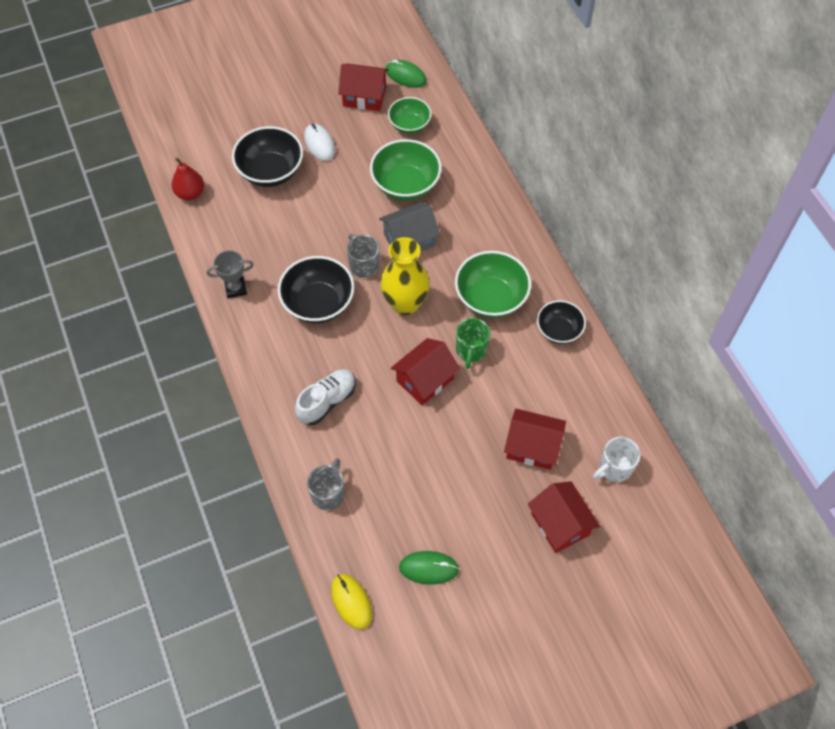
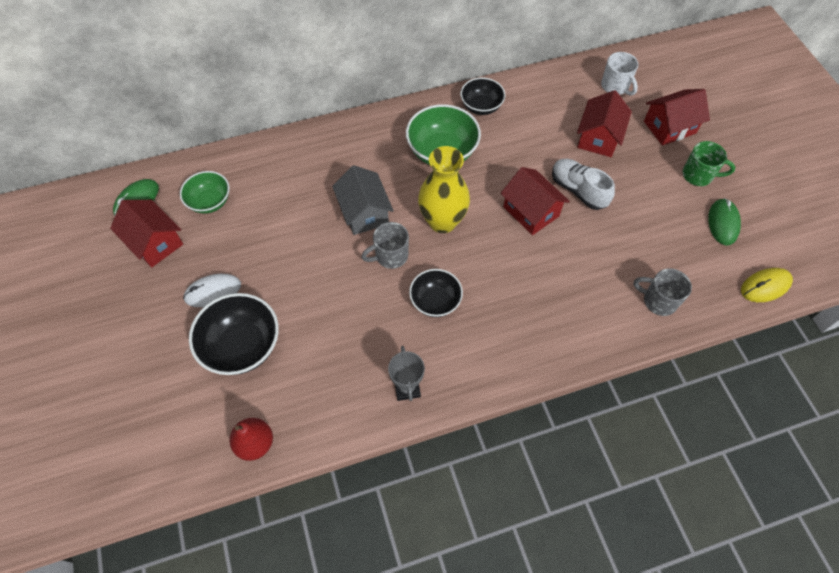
camera: 85 degrees left, 0 degrees up
(318, 303) = (435, 301): black bowl -> black bowl, size x0.64
(327, 401) = (555, 298): white shoe -> white shoe (578, 190)
(364, 96) = (155, 242): red house -> red house turned 60 degrees counterclockwise
(405, 185) = (291, 211): green bowl -> none
(471, 350) = (499, 172): green mug -> green mug (698, 175)

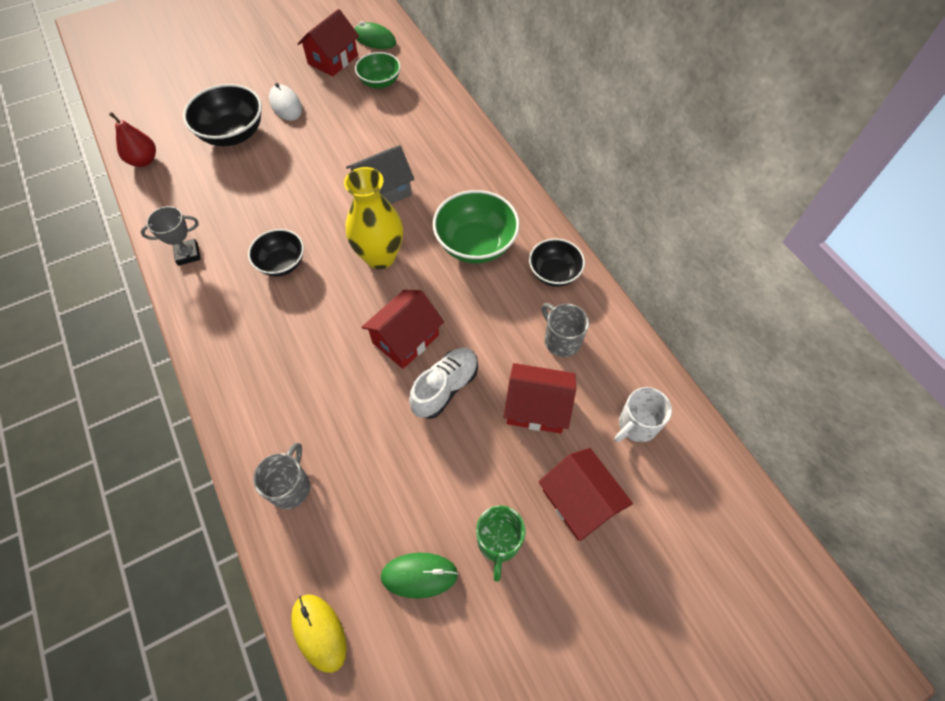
camera: 80 degrees right, 0 degrees up
(390, 256) = (333, 220): grey mug -> grey mug (561, 340)

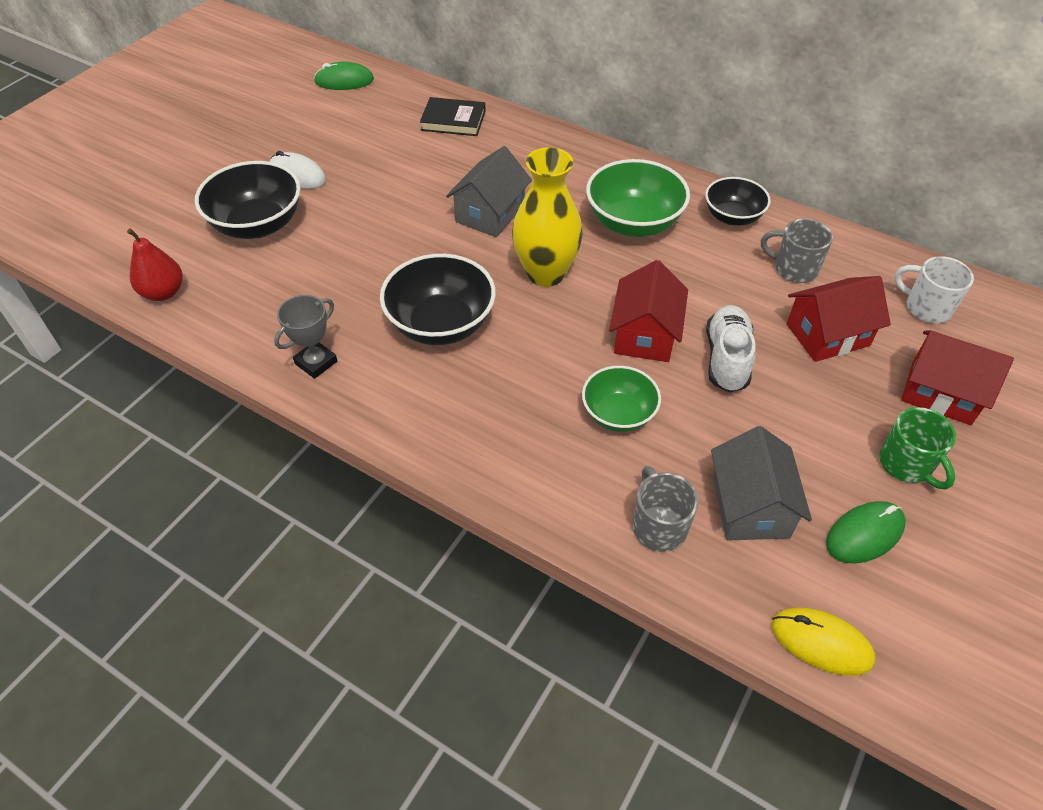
camera: 30 degrees left, 10 degrees down
(282, 263) = (441, 324): black bowl -> black bowl, size x1.57
(333, 60) = (313, 114): red house -> none
(361, 508) = (750, 506): none -> grey house
(380, 82) = (389, 118): green bowl -> green bowl (618, 414)
(421, 102) = (453, 121): none -> black book
(636, 425) = (926, 307): white mug -> white mug turned 105 degrees clockwise

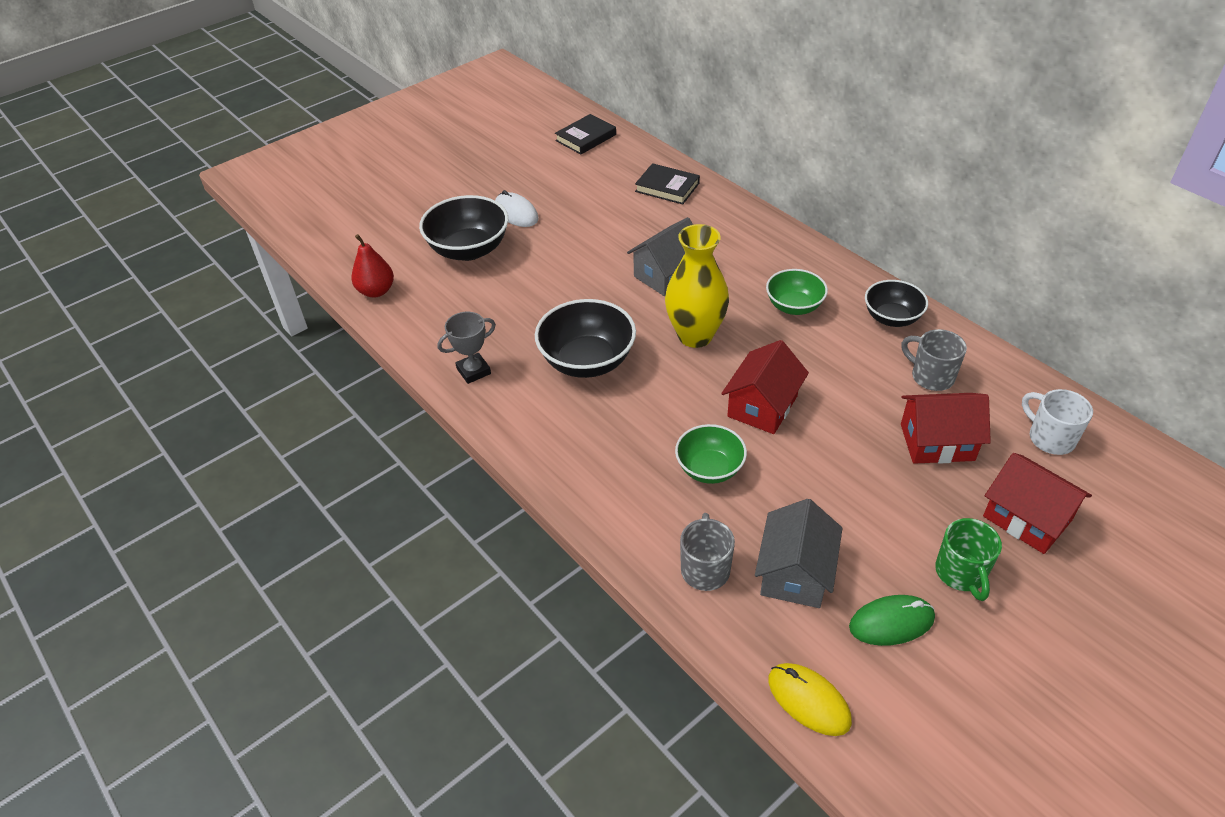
camera: 20 degrees right, 5 degrees down
(344, 81) = (586, 138): green mouse -> black book
(633, 223) = (794, 306): green bowl -> green bowl, size x0.64
(727, 359) = (829, 443): white shoe -> none

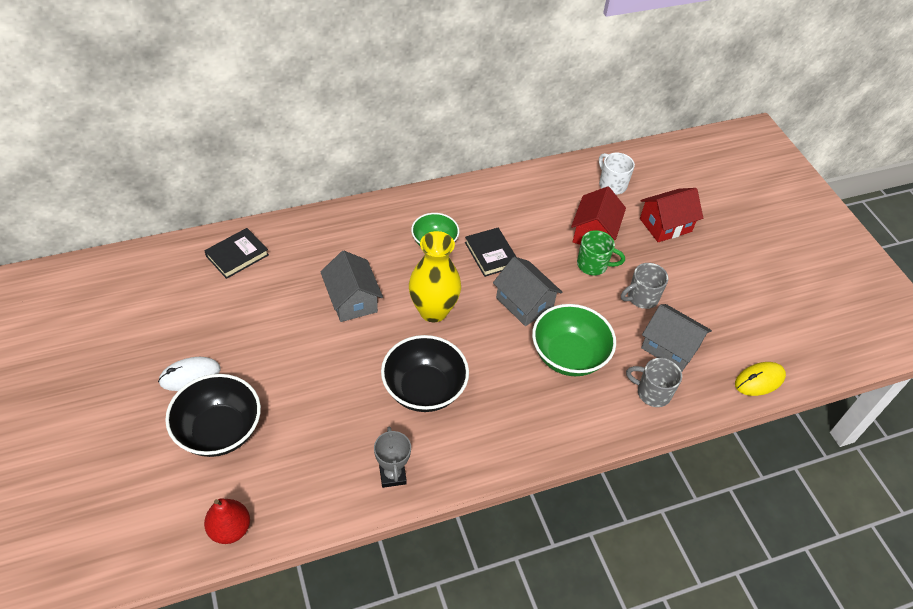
camera: 75 degrees left, 5 degrees up
(586, 138) = (112, 282): black book -> black book (491, 254)
(709, 468) = (568, 356): green bowl -> green bowl, size x1.57
(762, 406) = (524, 303): red house -> grey house
(891, 318) = (475, 200): black bowl -> none
(891, 622) = (718, 318): green mouse -> none
(931, 376) = (538, 208): grey mug -> grey mug (641, 298)
(961, 573) = (694, 272): green mug -> green mug (593, 265)
(1050, 438) = (612, 184): white mug -> white mug turned 75 degrees clockwise

